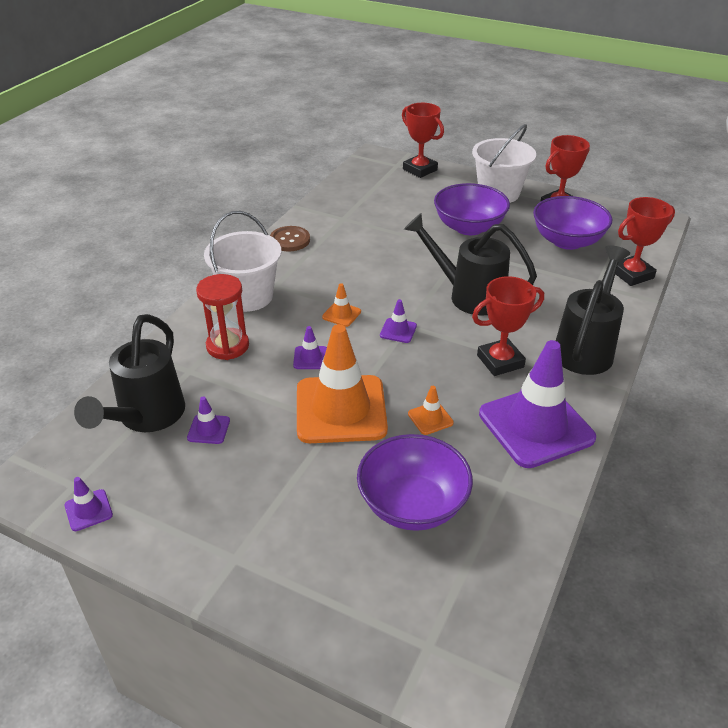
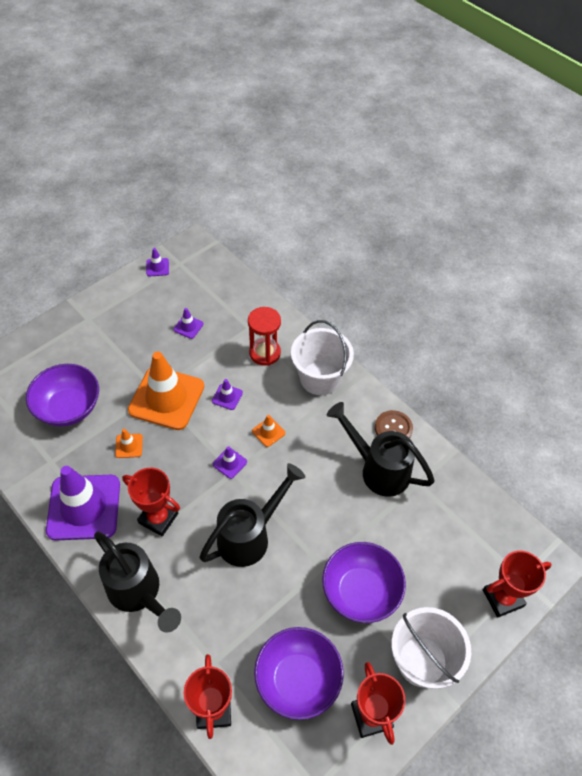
camera: 110 degrees right, 15 degrees up
(146, 418) = (215, 300): black watering can -> black watering can (377, 469)
(500, 361) = (158, 518): red trophy -> red trophy turned 60 degrees counterclockwise

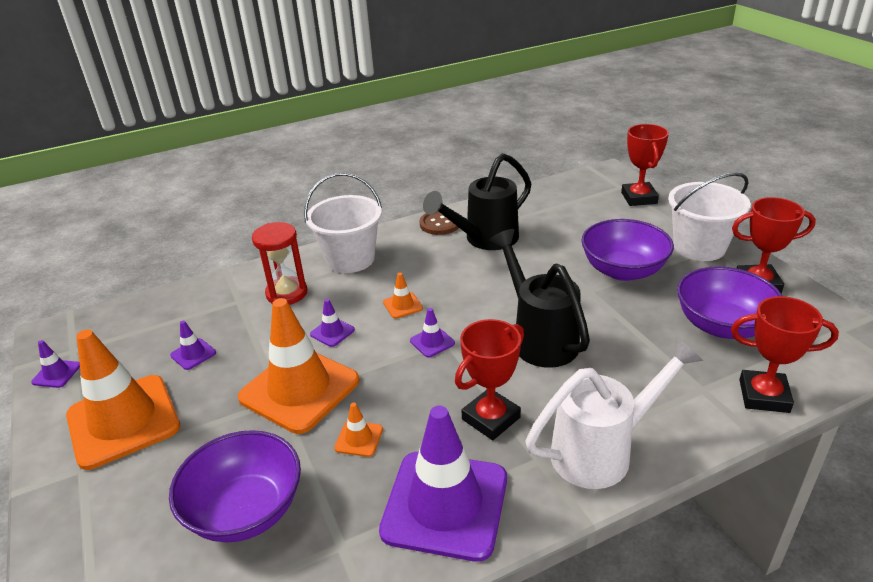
camera: 70 degrees left, 20 degrees down
(125, 320) = (123, 421): none -> orange traffic cone
(139, 594) = (603, 451): black watering can -> white watering can

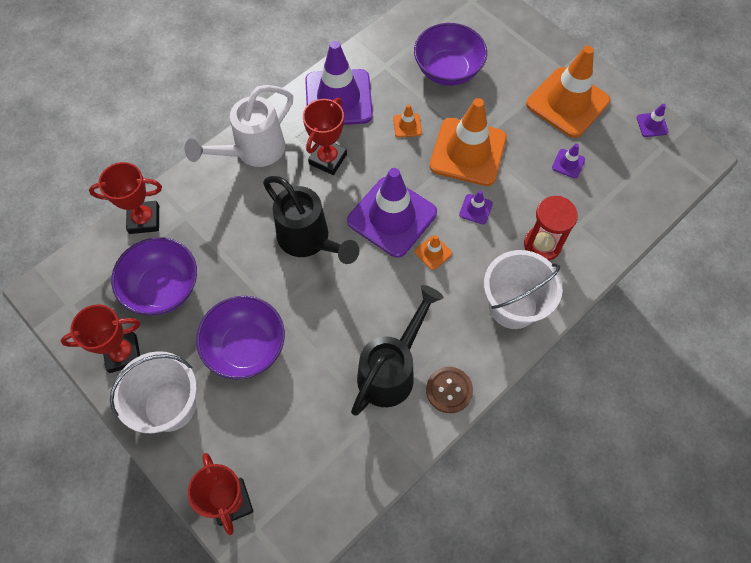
camera: 160 degrees right, 30 degrees up
(432, 342) = (392, 217): purple traffic cone -> purple traffic cone, size x2.46

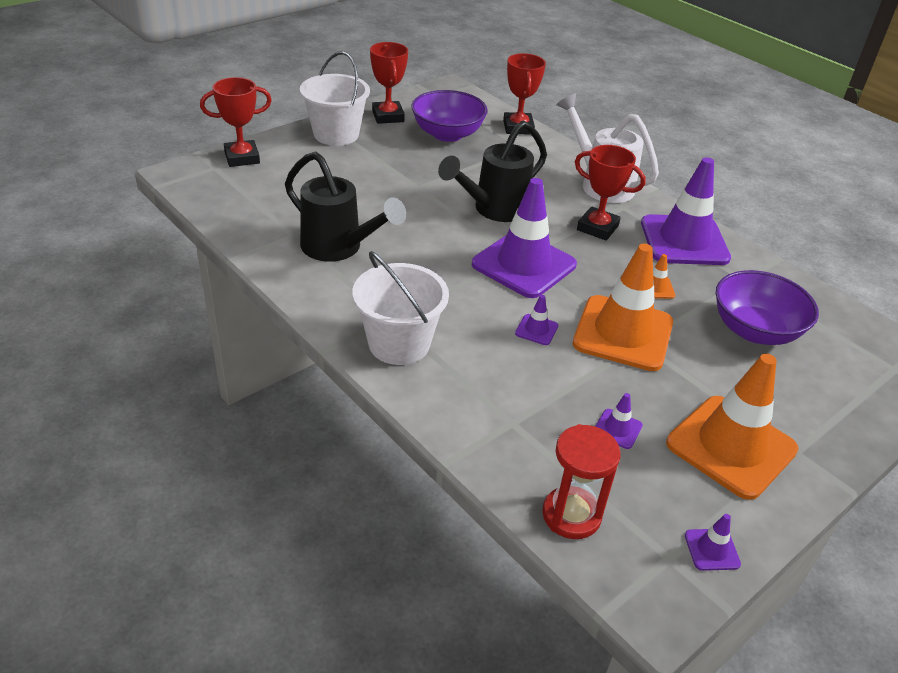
camera: 90 degrees right, 25 degrees down
(246, 347) = (382, 170): purple bowl -> none
(433, 252) = (476, 289): orange traffic cone -> none
(449, 390) = (306, 283): brown button -> none
(542, 244) = (484, 382): red hourglass -> red hourglass (571, 515)

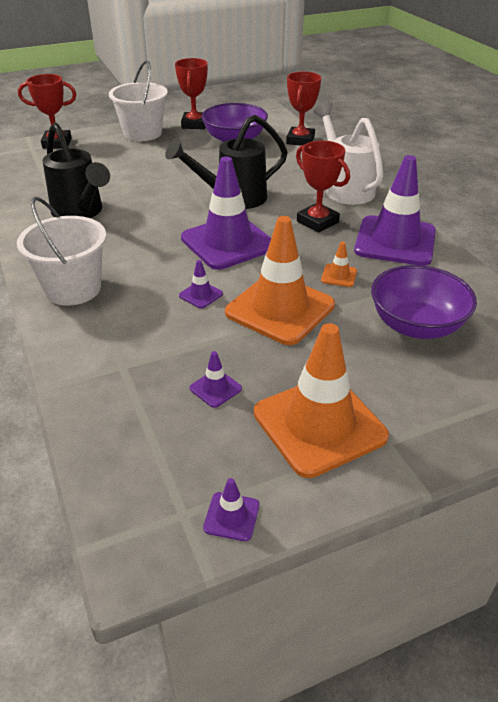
camera: 20 degrees right, 0 degrees up
(571, 515) = (116, 455): red hourglass -> none

